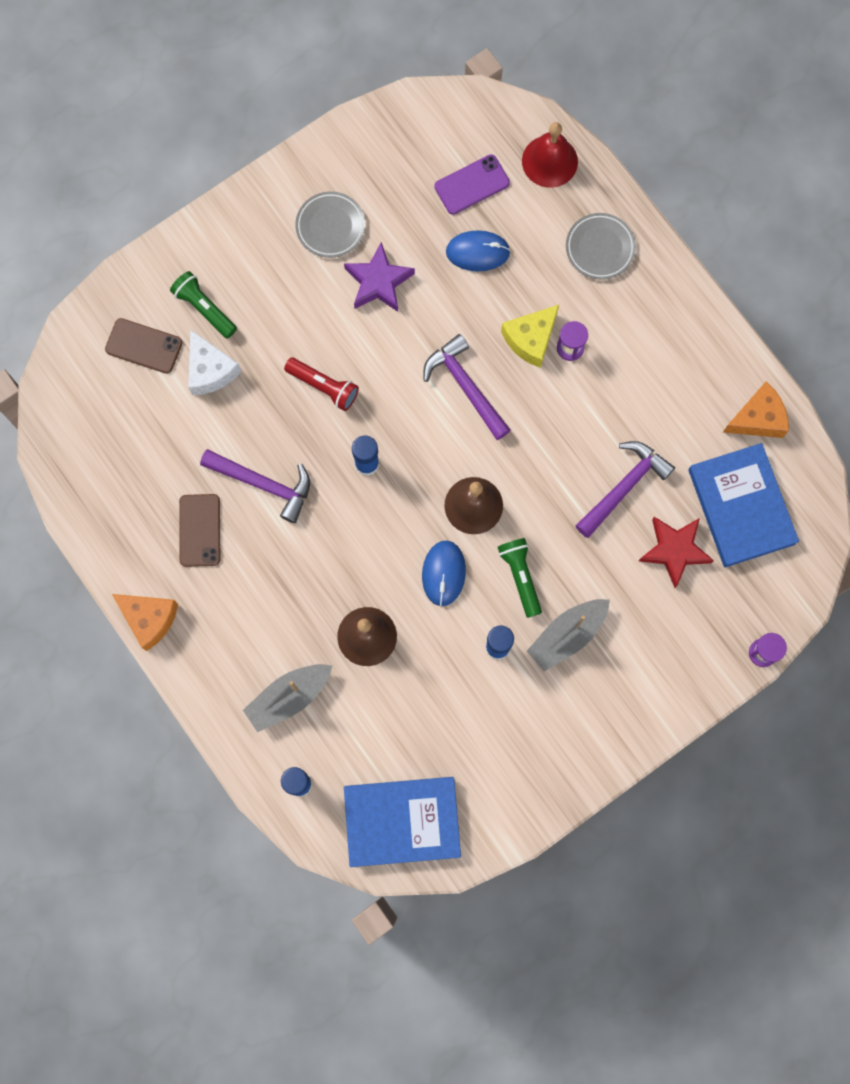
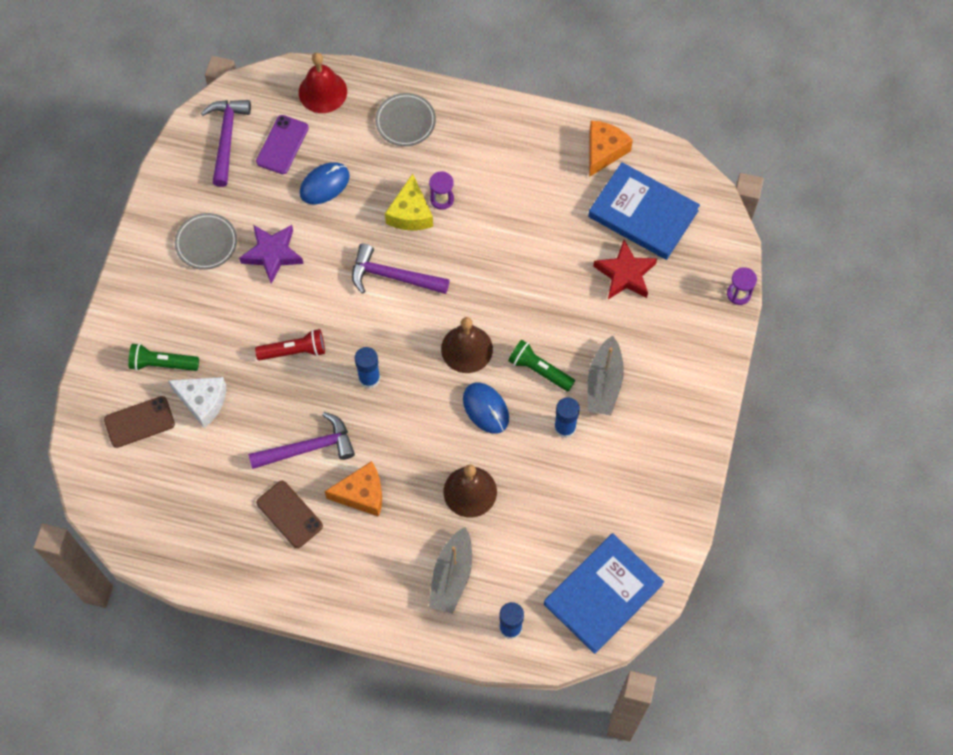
camera: 40 degrees left, 10 degrees down
(149, 619) = (305, 603): orange cheese -> orange cheese (362, 494)
(624, 486) = (556, 259): purple hammer -> purple hammer (226, 138)

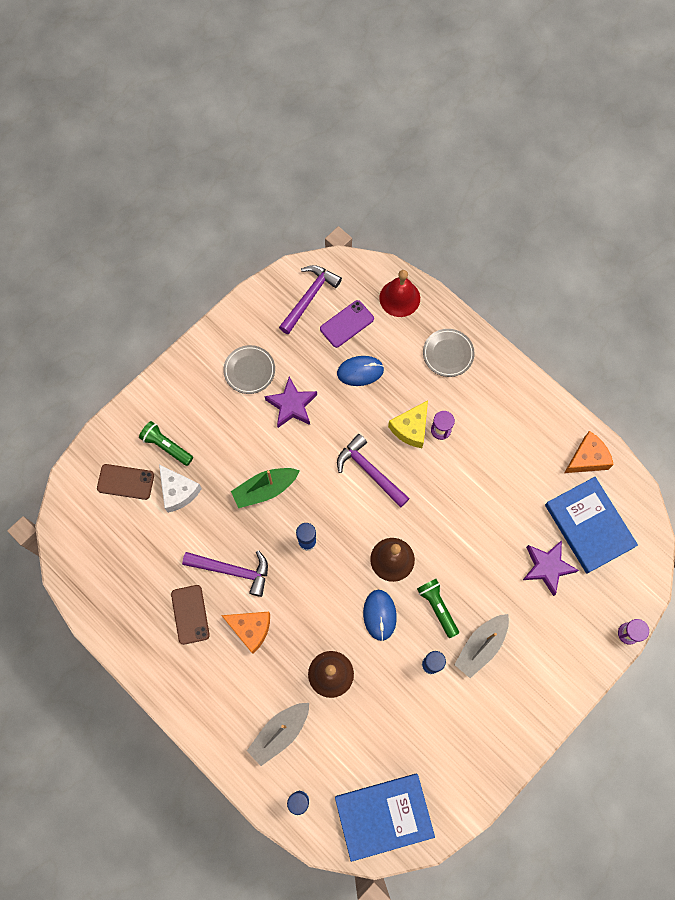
camera: 30 degrees right, 5 degrees up
(294, 351) = (265, 489): red flashlight -> green boat
(625, 274) = (547, 567): red star -> purple star

